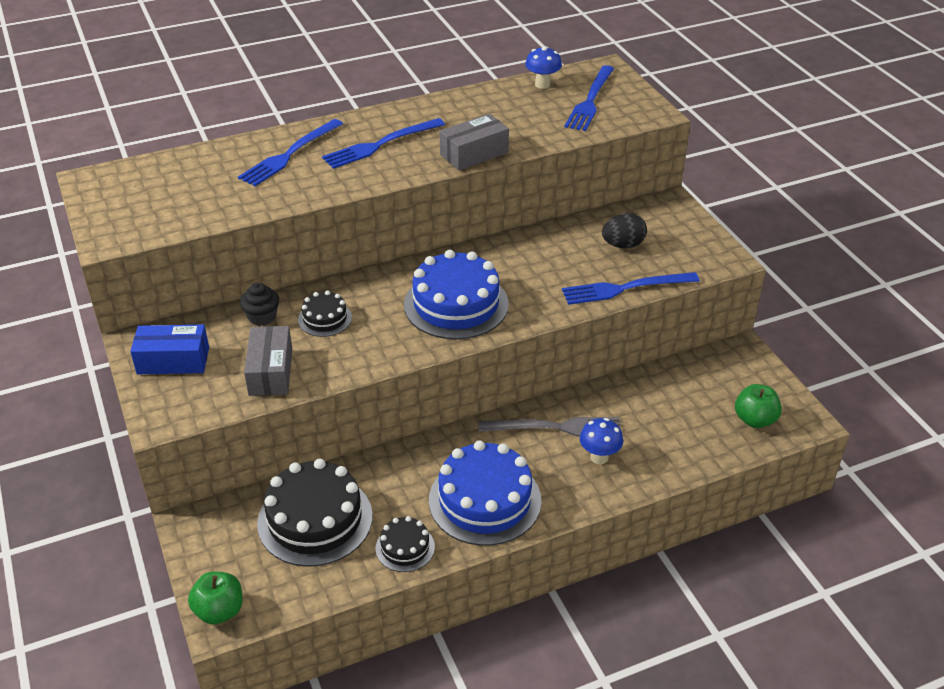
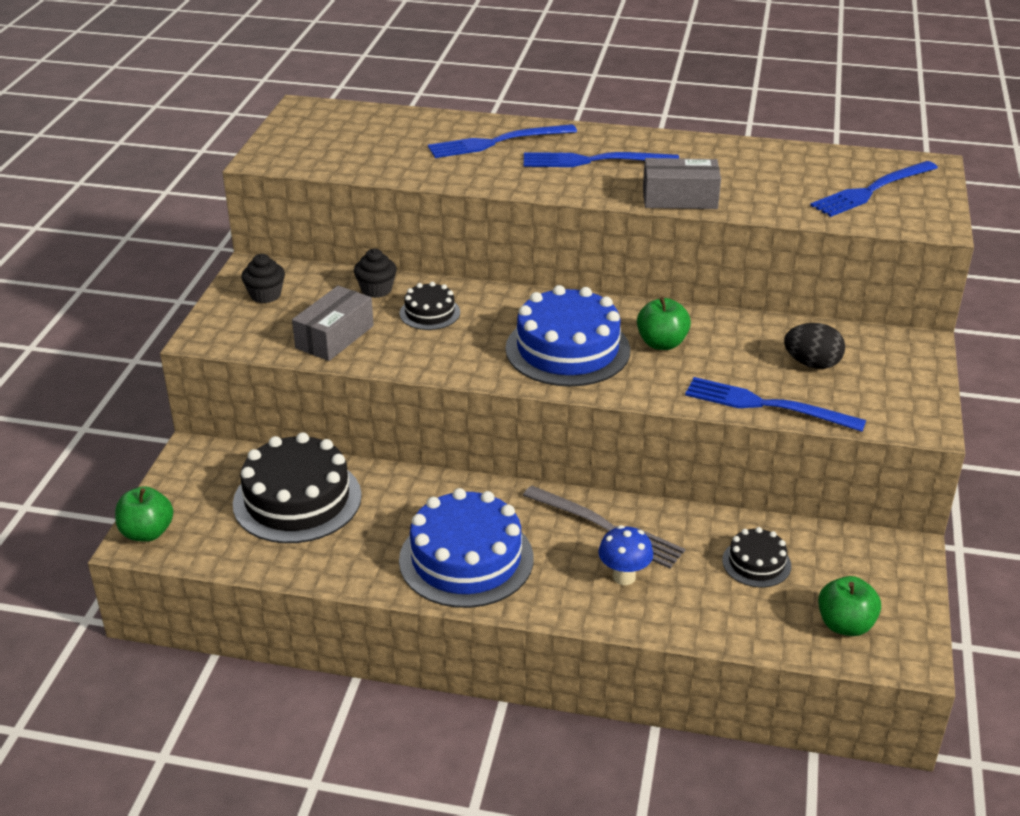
camera: 35 degrees right, 5 degrees down
(173, 360) = (265, 295): blue box -> black cupcake
(405, 547) = (350, 562): black cake -> black cake (756, 563)
(514, 271) = (661, 343): none -> green apple
(542, 84) = (834, 159): blue mushroom -> none

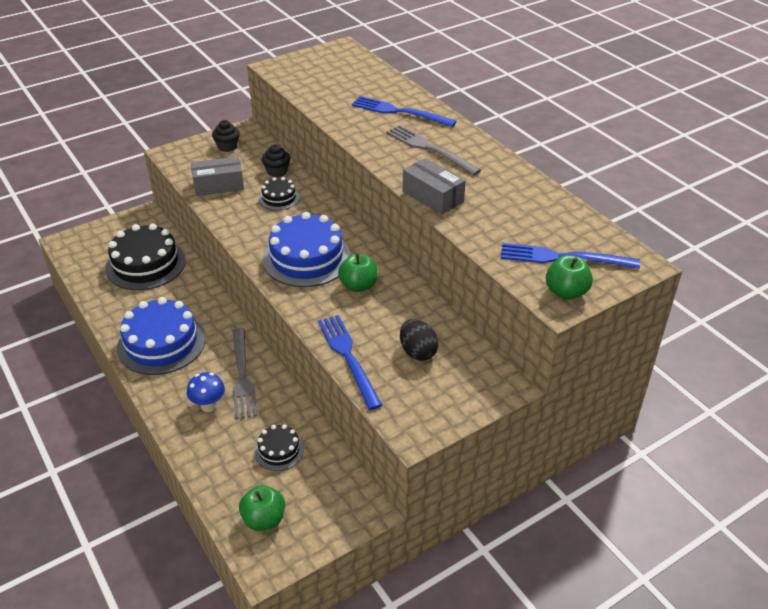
camera: 45 degrees right, 5 degrees up
(147, 532) = (74, 240): green apple -> green apple (566, 292)
(593, 161) = (429, 149): blue fork -> grey fork

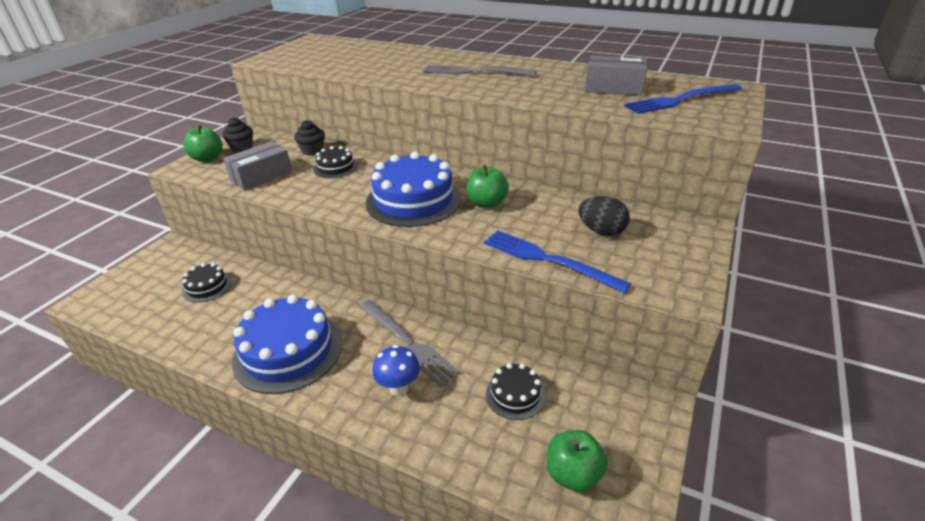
camera: 30 degrees left, 5 degrees down
(145, 264) = (207, 287): black cake -> black cake, size x0.51
(399, 112) = (416, 60): blue fork -> none
(433, 196) = (521, 95): grey box -> grey box (614, 88)
(566, 292) = (720, 117): green apple -> green apple (208, 158)

